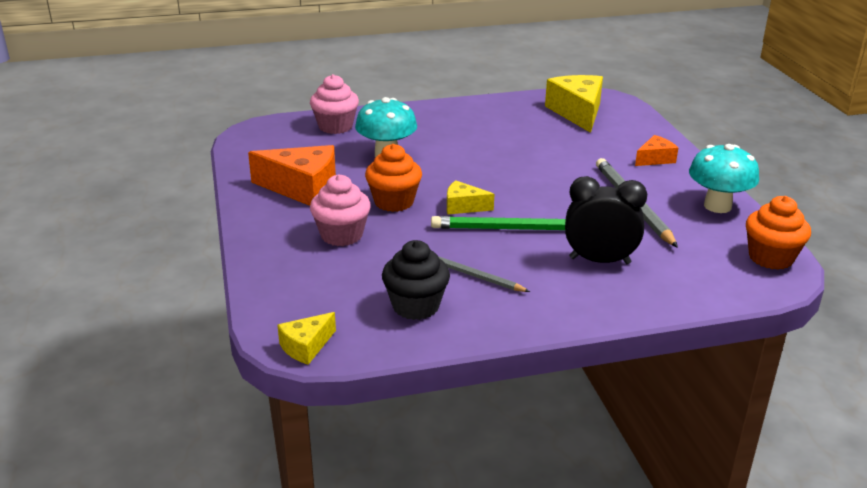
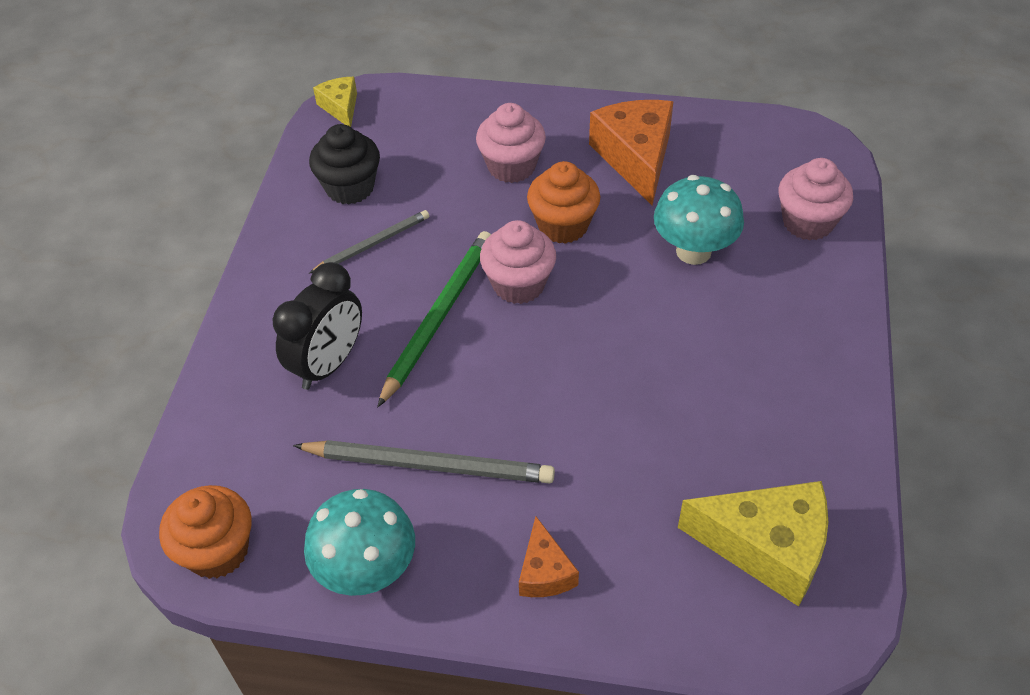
camera: 115 degrees right, 20 degrees up
(303, 188) = (635, 158): orange cheese -> orange cheese turned 135 degrees clockwise
(463, 206) = (518, 284): yellow cheese -> pink cupcake

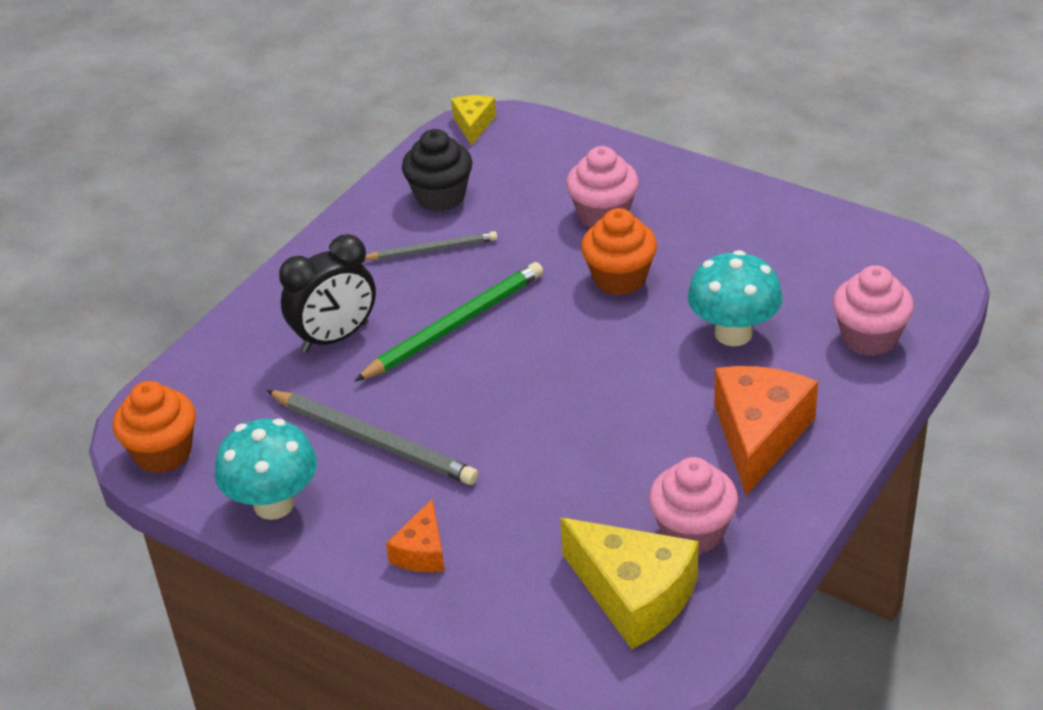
camera: 25 degrees right, 10 degrees down
(518, 284) = (545, 318): pink cupcake -> pink cupcake (692, 532)
(635, 158) = (731, 236): orange cheese -> orange cheese (759, 435)

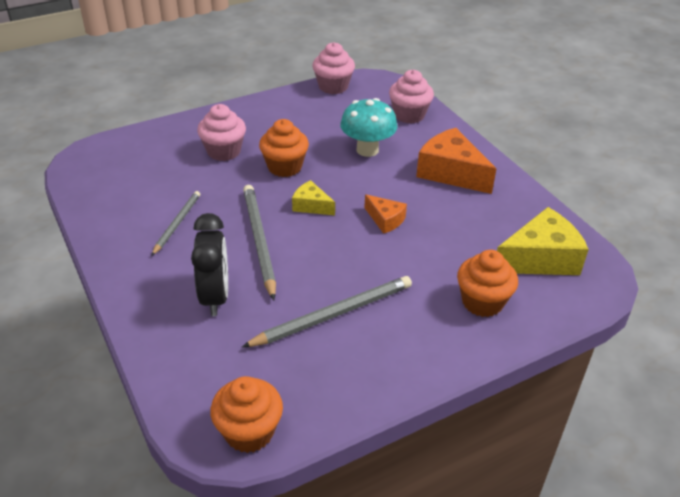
camera: 65 degrees left, 0 degrees up
(274, 504) = (354, 386): turquoise mushroom -> none
(422, 551) = (451, 329): orange cheese -> orange cheese (385, 220)
(440, 197) = (130, 202): black cupcake -> none
(454, 325) = (259, 241): green pencil -> grey pencil
(473, 124) = (77, 163): yellow cheese -> yellow cheese (311, 206)
(495, 564) = (482, 302): none -> orange cupcake
(692, 532) = (506, 221): pink cupcake -> pink cupcake (333, 86)

